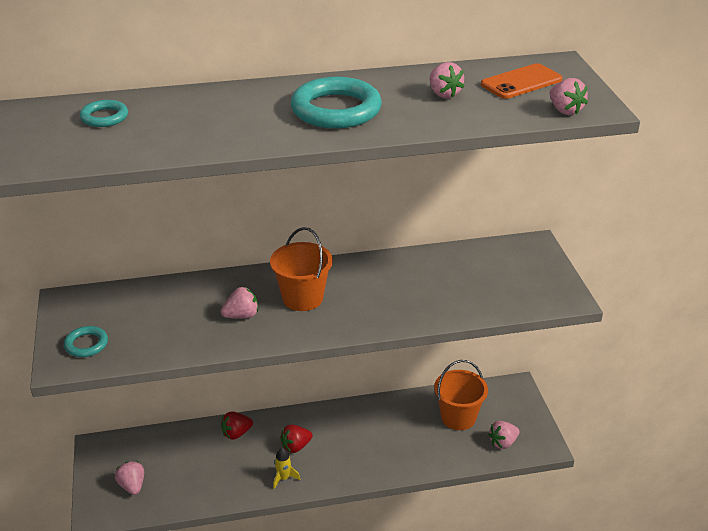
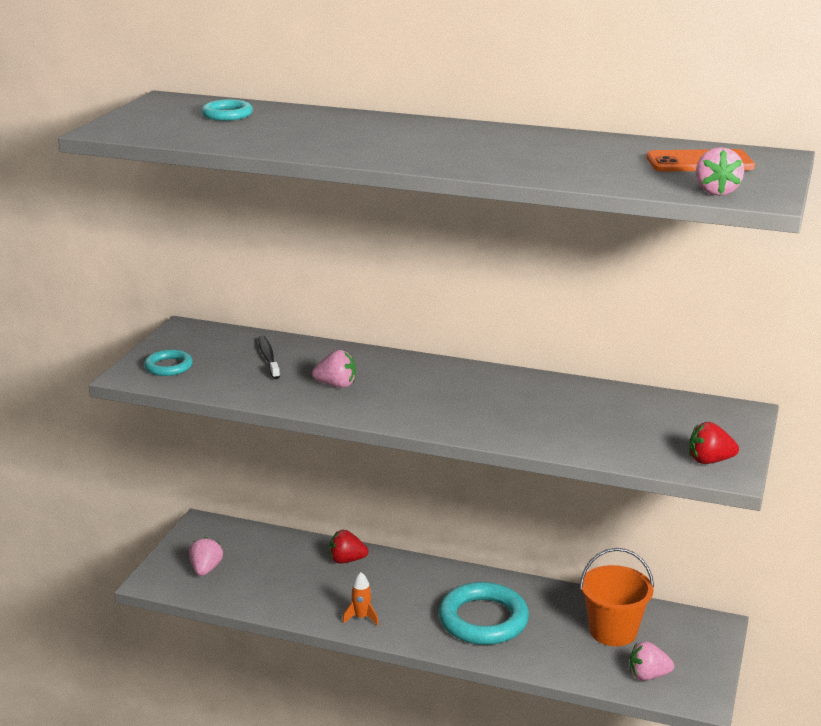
camera: 30 degrees right, 10 degrees down
(163, 307) = (268, 358): none -> black toothbrush
(284, 478) = (361, 617): yellow rocket -> orange rocket
(296, 447) = (399, 594): red strawberry -> red strawberry (709, 461)
(302, 298) = (414, 388): orange bucket -> none
(336, 110) = (455, 147): turquoise ring -> turquoise ring (483, 620)
(444, 94) = (592, 156): pink strawberry -> none

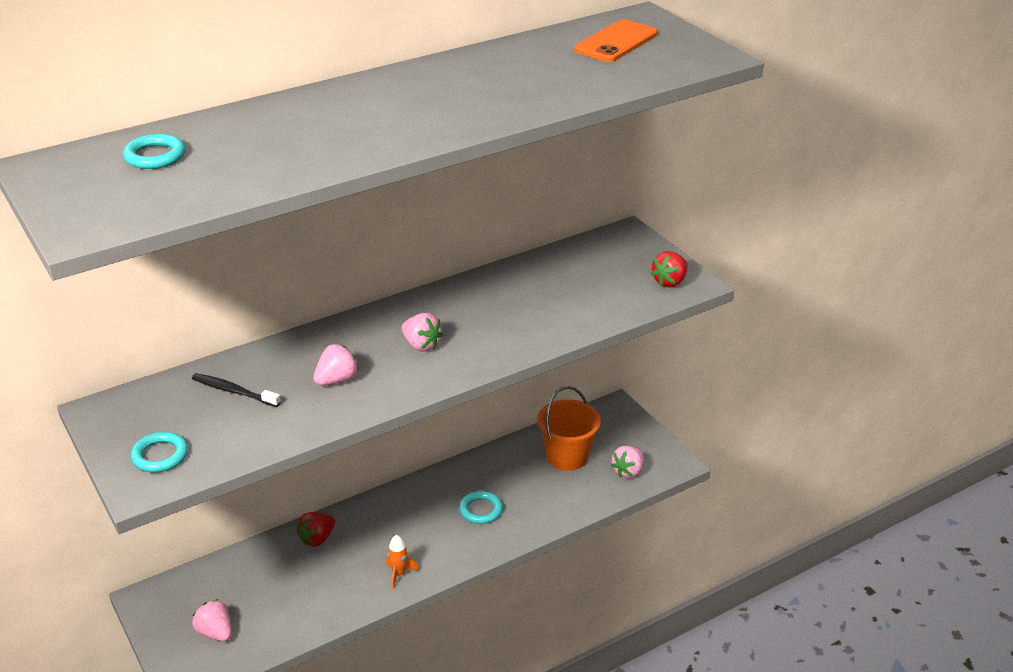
camera: 50 degrees left, 10 degrees up
(483, 620) = (481, 510): turquoise ring -> turquoise ring, size x0.52
(716, 191) = (682, 64): pink strawberry -> pink strawberry (421, 345)

